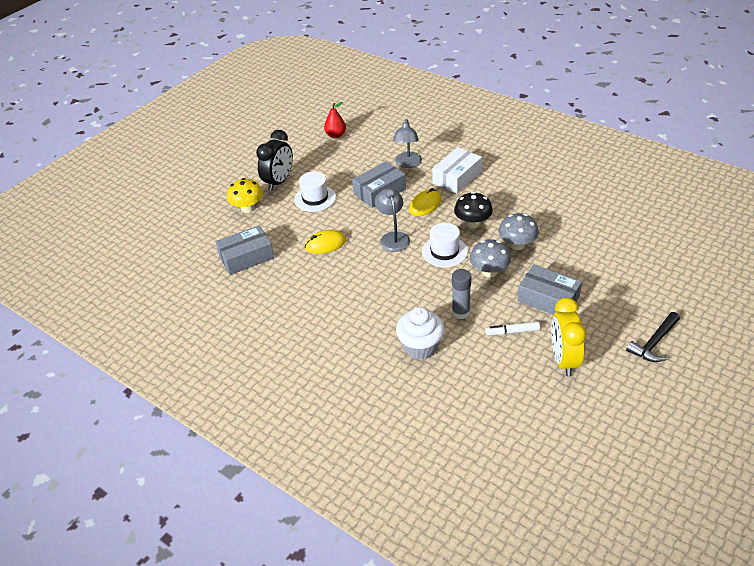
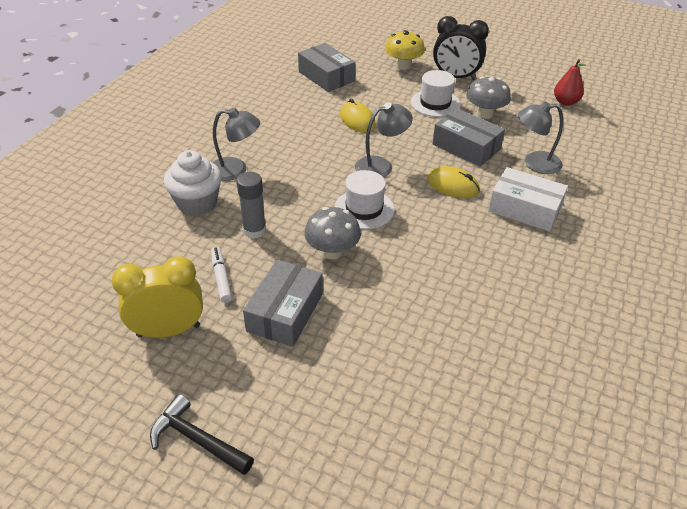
camera: 75 degrees right, 0 degrees up
(379, 322) = (236, 170): none -> grey lamp
(472, 223) = (428, 230): black mushroom -> none
(517, 245) = (393, 276): grey mushroom -> grey mushroom (485, 114)

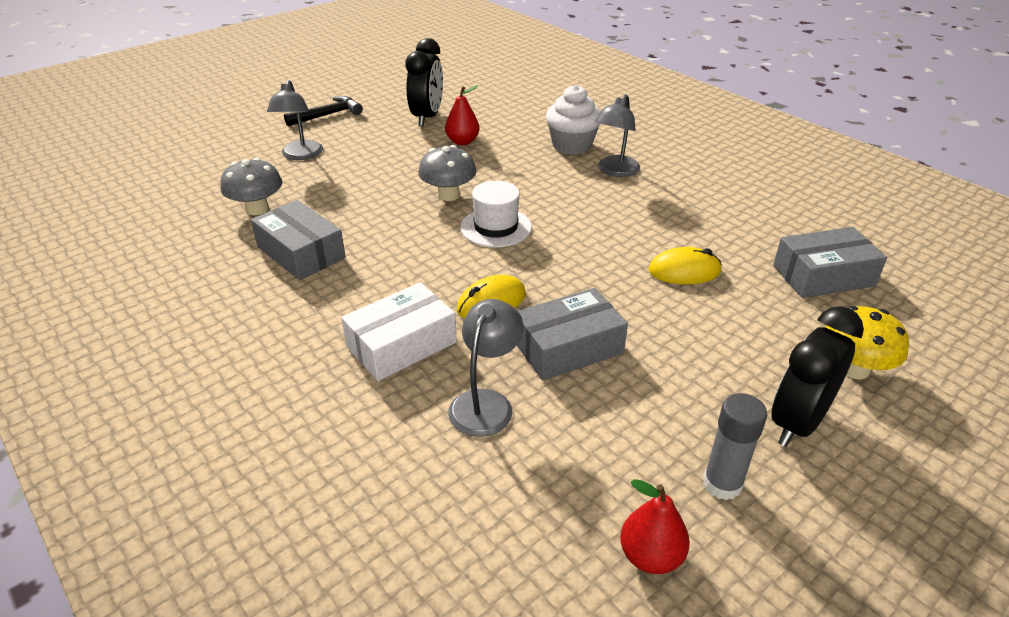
camera: 115 degrees right, 5 degrees down
(168, 331) = (427, 117): yellow clock -> black clock
(221, 278) = (462, 142): white marker -> red pear
(254, 230) = (510, 164): grey glue stick -> grey glue stick (722, 484)
(285, 312) = (399, 160): grey box -> grey box (301, 252)
(381, 166) = (567, 260): grey lamp -> grey lamp (300, 155)
(435, 103) = (706, 361): white hat -> none
(485, 114) = (651, 407): grey mushroom -> grey mushroom (257, 209)

